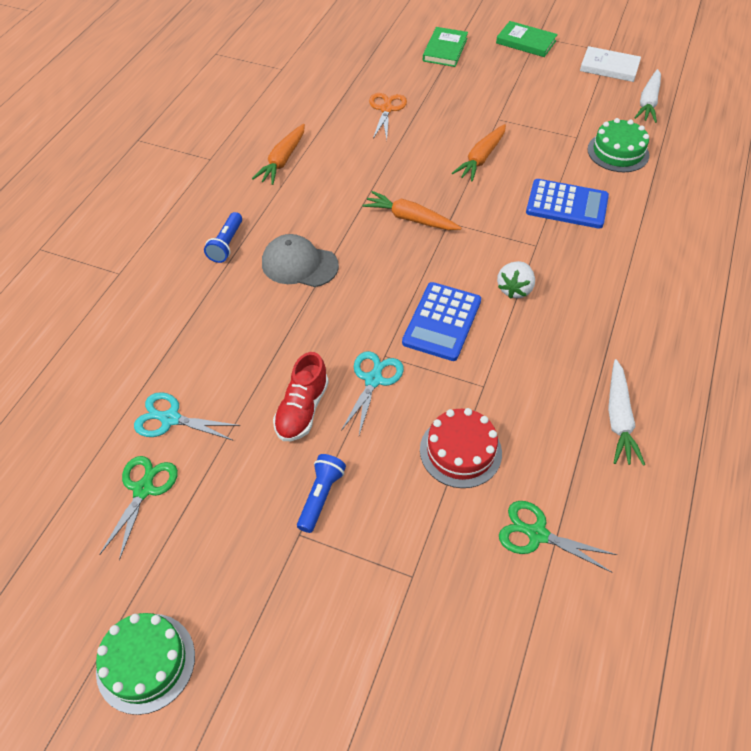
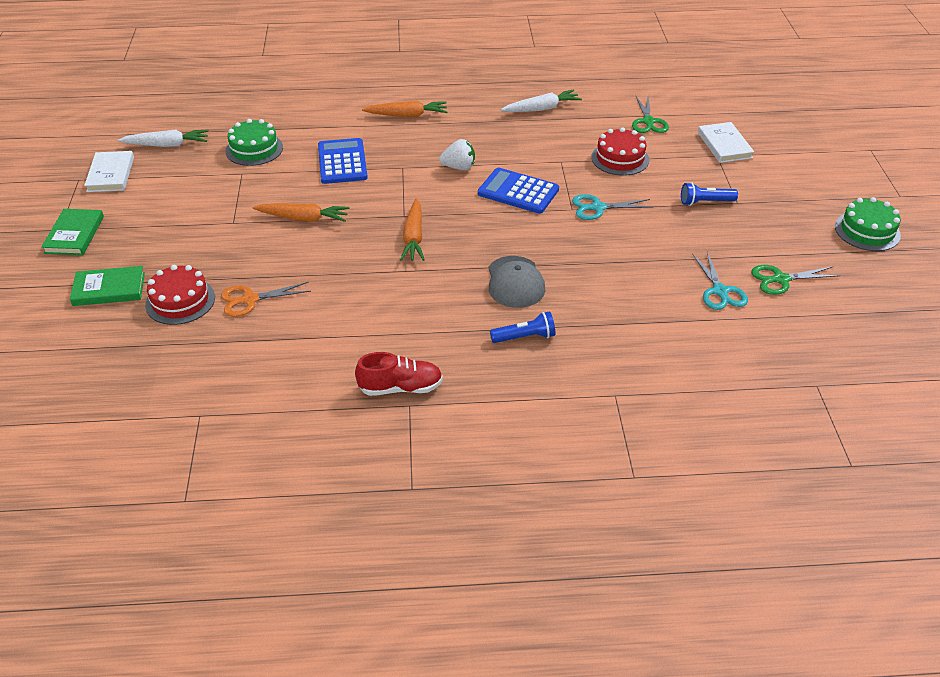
camera: 115 degrees left, 10 degrees down
(282, 160) = (379, 346): orange carrot -> orange carrot (407, 115)
(302, 409) = (652, 231): red shoe -> red shoe (400, 388)
(408, 78) = (180, 301): none -> red cake
(432, 604) = (724, 145): none -> white book
(442, 322) = (518, 192): blue calculator -> blue calculator turned 150 degrees counterclockwise

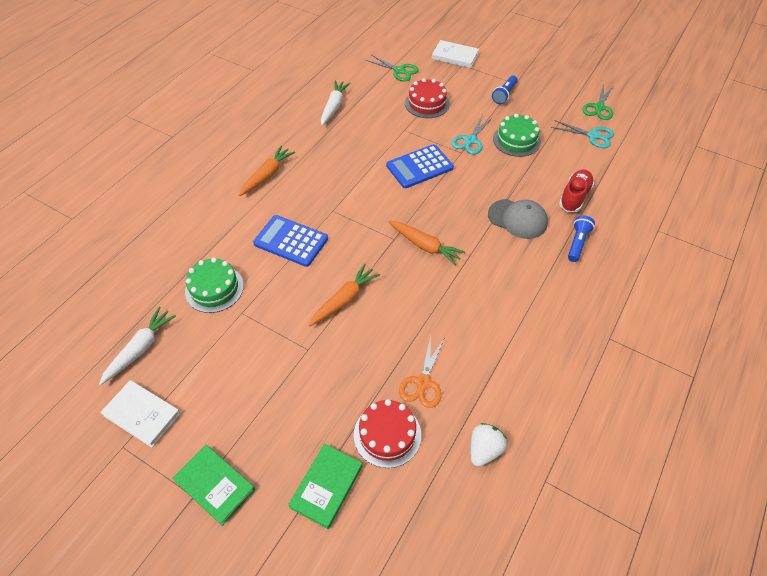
camera: 55 degrees left, 10 degrees up
(400, 388) = (589, 334): red shoe -> red shoe (574, 197)
(459, 167) = (362, 181): white strawberry -> white strawberry (484, 450)
(867, 231) = (580, 54): green cake -> green cake (516, 140)

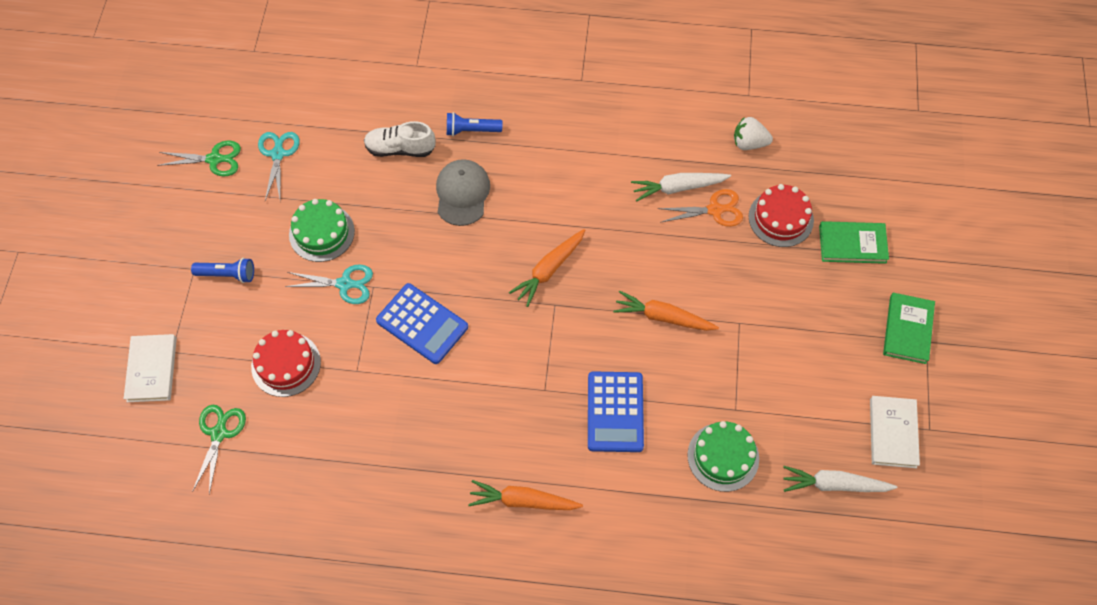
camera: 115 degrees left, 10 degrees up
(334, 107) = (343, 486): white carrot -> white carrot (678, 188)
(424, 246) = (549, 270): orange carrot -> orange carrot turned 150 degrees counterclockwise
(574, 197) = (400, 149): red shoe -> white shoe

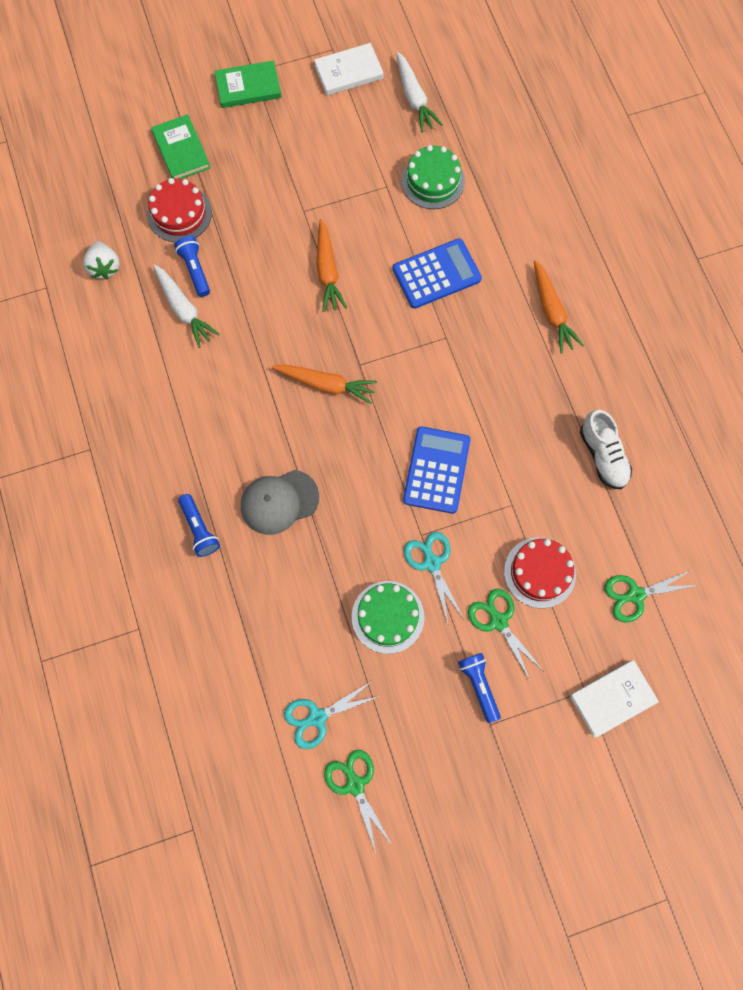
camera: 115 degrees left, 10 degrees up
(267, 312) = (498, 621): none -> green scissors
(400, 149) = (253, 590): white shoe -> white shoe (603, 456)
(715, 210) = (195, 270): orange scissors -> blue flashlight

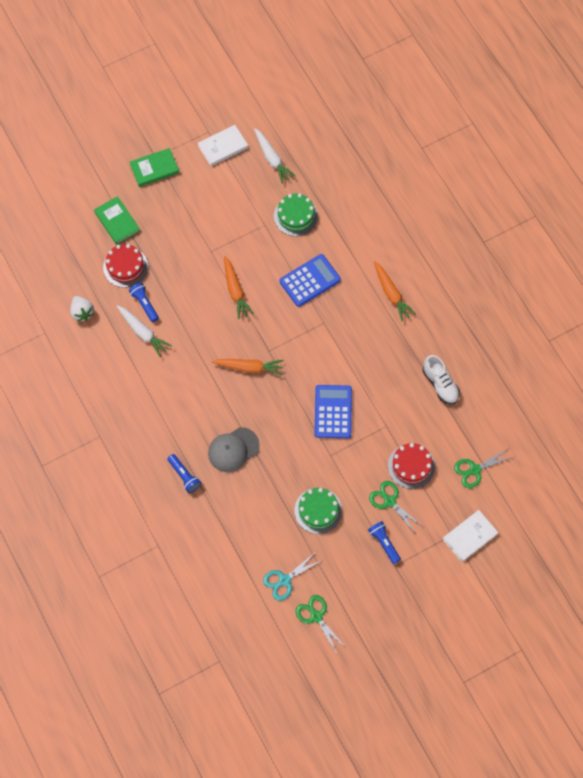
camera: 10 degrees left, 5 degrees down
(432, 563) = (340, 472): turquoise scissors -> none

